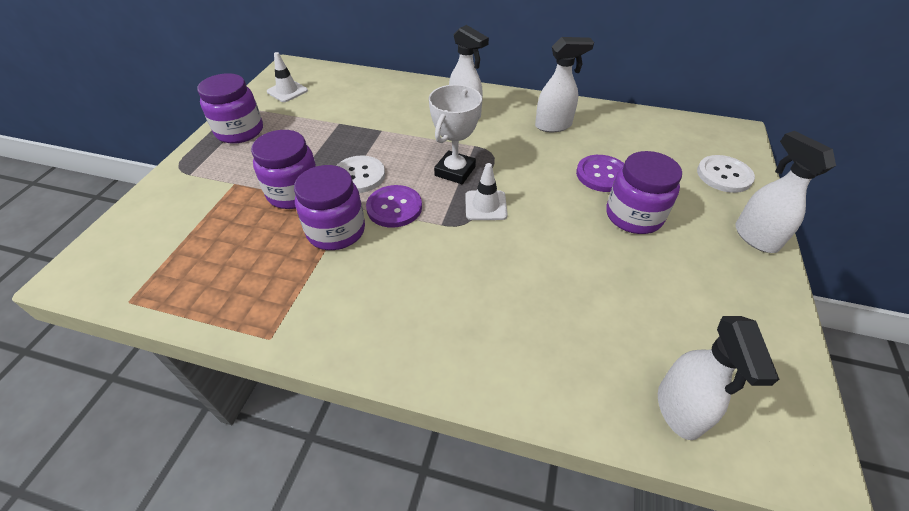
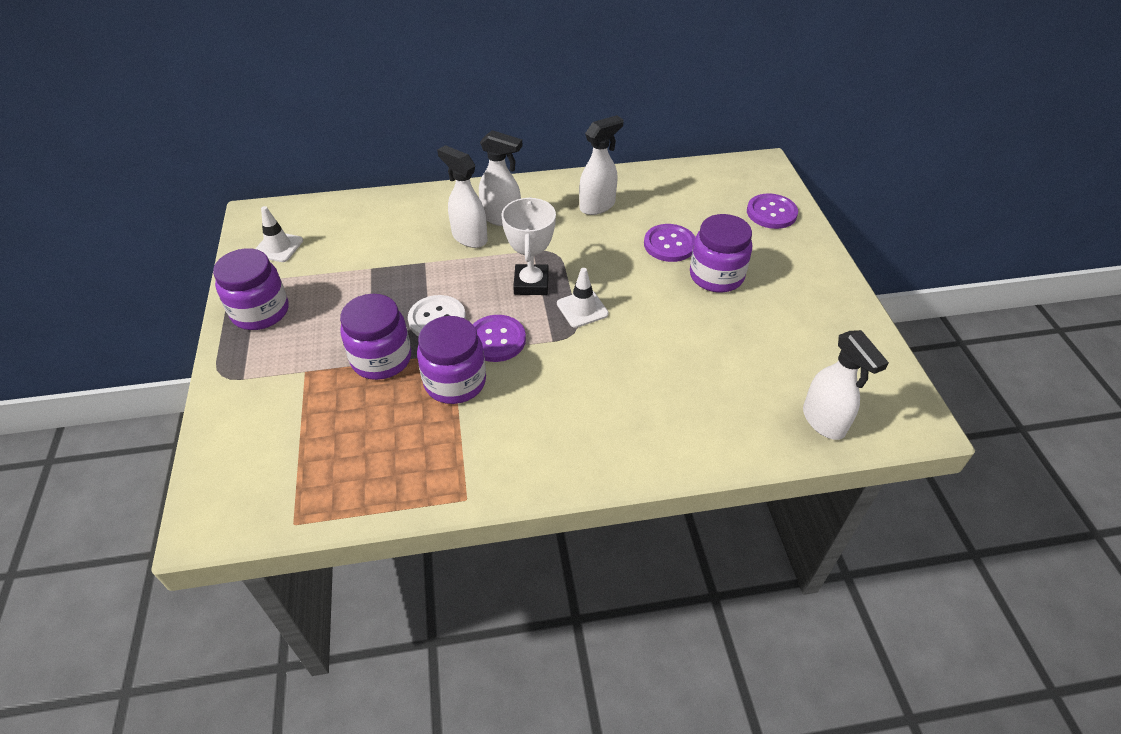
camera: 25 degrees left, 0 degrees up
(724, 175) = (771, 213): white button -> purple button
(755, 237) = (819, 263): white spray bottle -> white spray bottle (469, 237)

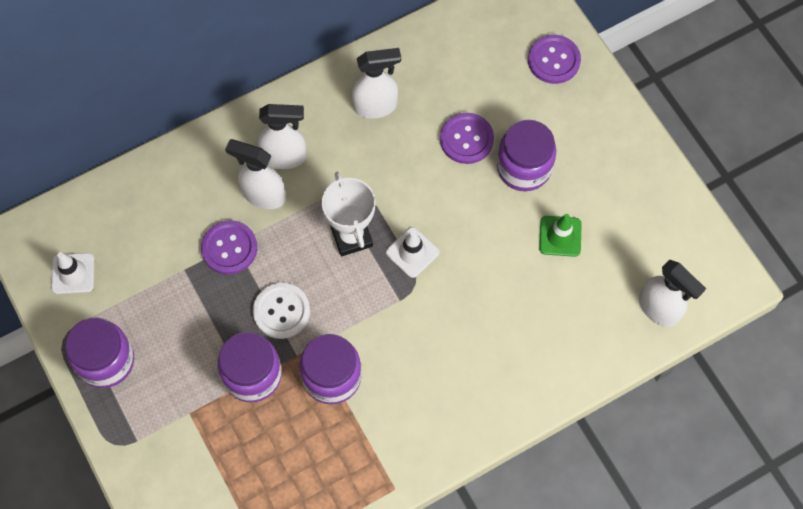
camera: 20 degrees left, 20 degrees up
(496, 340) = (348, 317): purple button -> purple button (229, 248)
(597, 206) = (376, 106): white spray bottle -> white spray bottle turned 45 degrees clockwise
(734, 334) = (560, 236): none -> green traffic cone

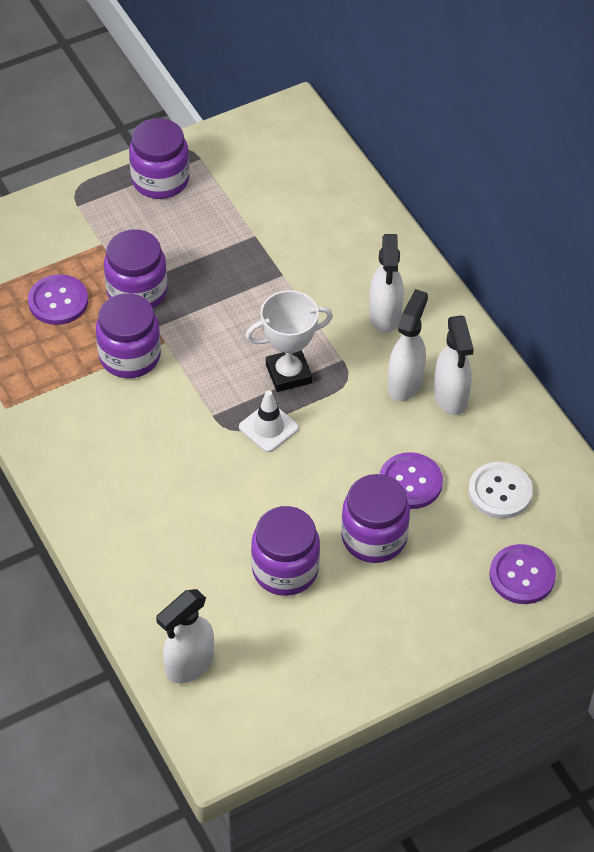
camera: 90 degrees right, 15 degrees down
(73, 273) = (253, 152): white traffic cone -> none
(229, 248) = (278, 271): purple button -> purple button (58, 301)
(263, 195) = (338, 298): white spray bottle -> white spray bottle (405, 383)
(281, 311) = (205, 314): white button -> white button (500, 492)
(560, 236) = (285, 569): green traffic cone -> purple jar

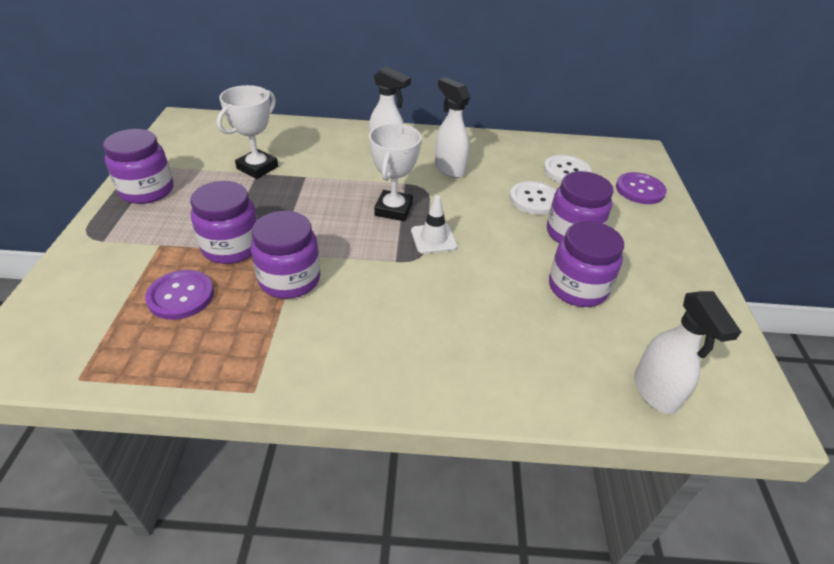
camera: 60 degrees left, 10 degrees down
(264, 230) = (257, 168): none -> white trophy
(410, 482) = (534, 199): purple button -> white button
(451, 397) = (476, 158): white spray bottle -> none

